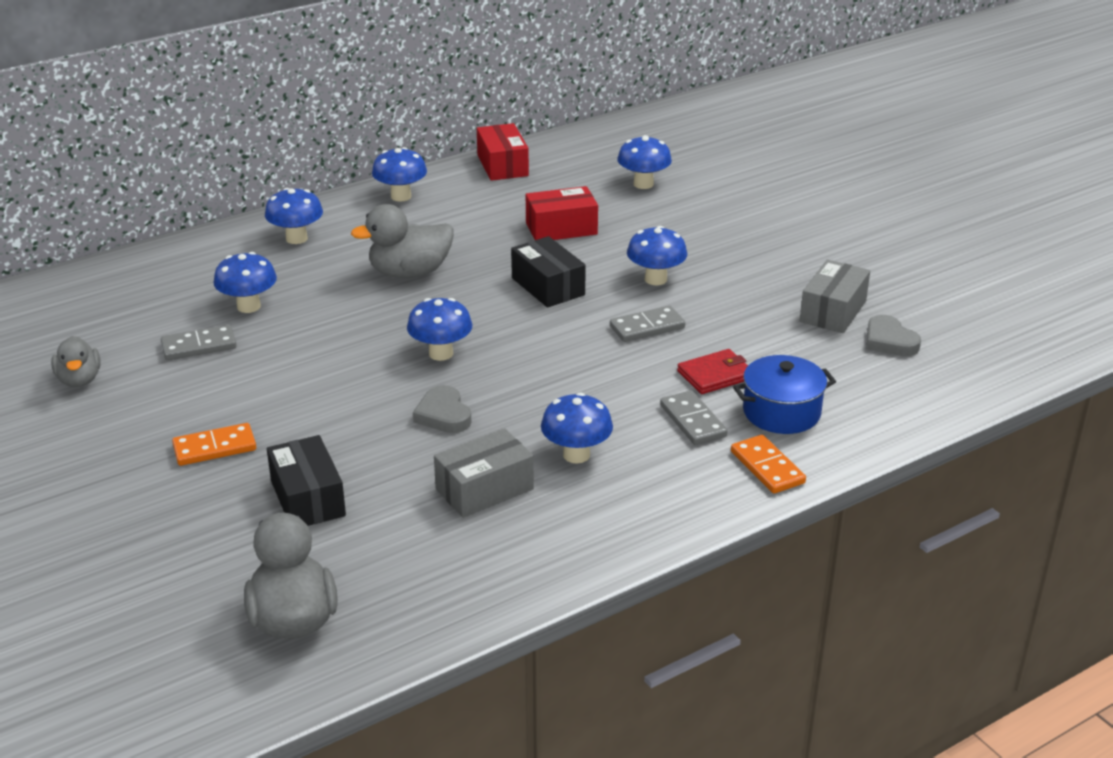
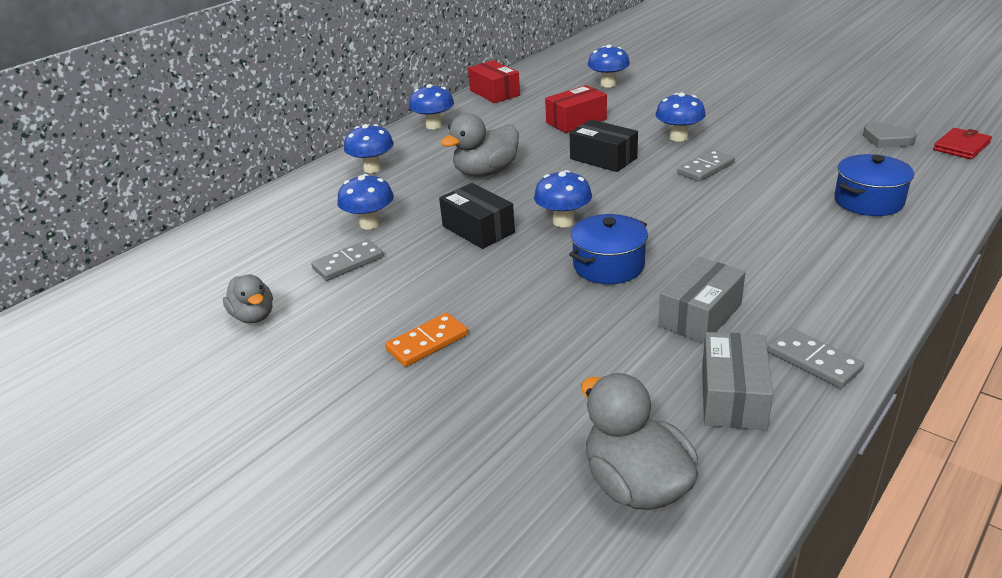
camera: 15 degrees left, 0 degrees up
(308, 498) = (551, 364): black box -> black box (478, 229)
(443, 415) = (608, 266): grey heart -> blue pot
(576, 455) = (748, 269): blue mushroom -> none
(693, 421) = (810, 222): grey domino -> grey domino (813, 361)
(715, 375) = (791, 188): red wallet -> red wallet (961, 146)
(767, 467) = (904, 241): orange domino -> none
(833, 311) = (826, 130): grey box -> grey box (733, 397)

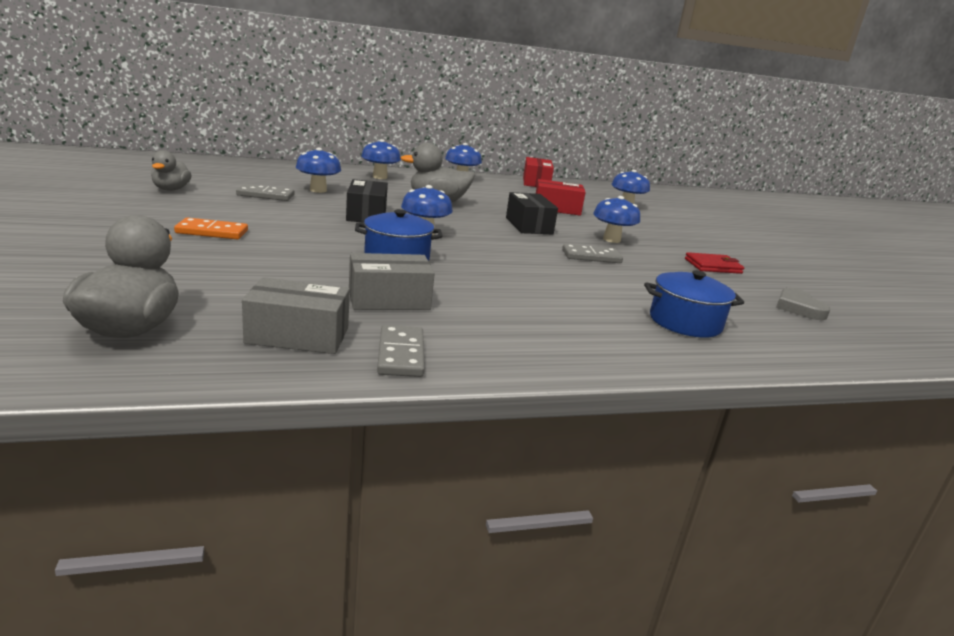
camera: 30 degrees right, 10 degrees down
(733, 397) = (298, 335): grey box -> grey box turned 45 degrees clockwise
(961, 146) = (871, 341): red wallet -> red wallet (713, 266)

